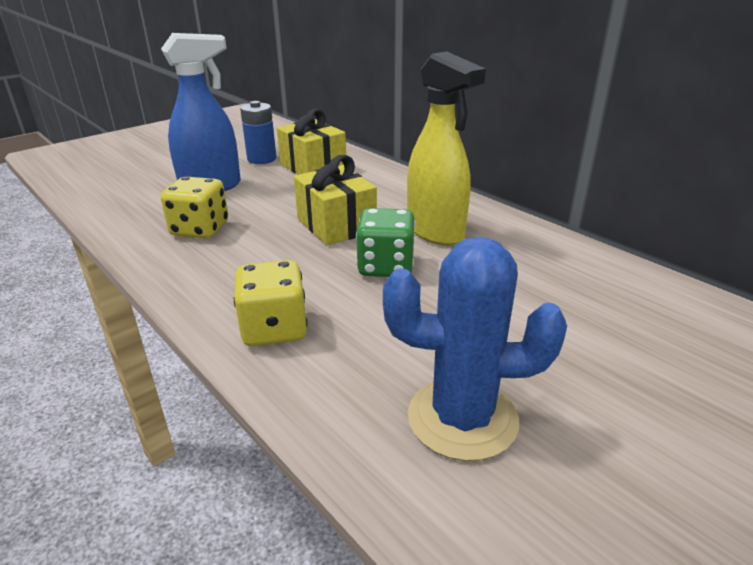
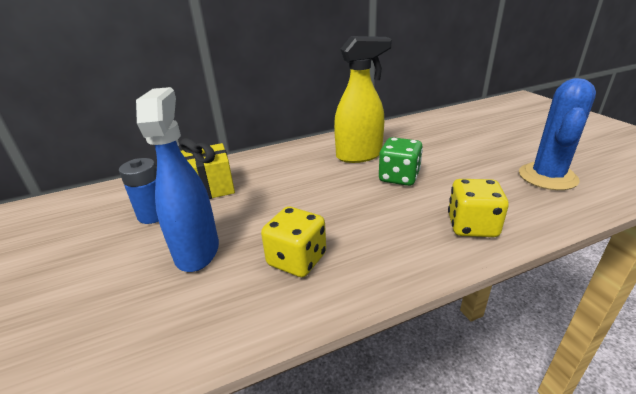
camera: 70 degrees left, 0 degrees up
(336, 225) = (329, 188): yellow gift -> none

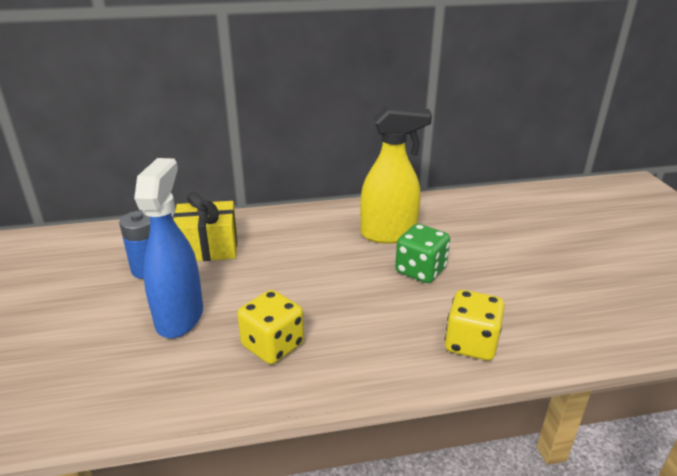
camera: 10 degrees right, 0 degrees up
(547, 177) = (594, 300): blue cactus -> none

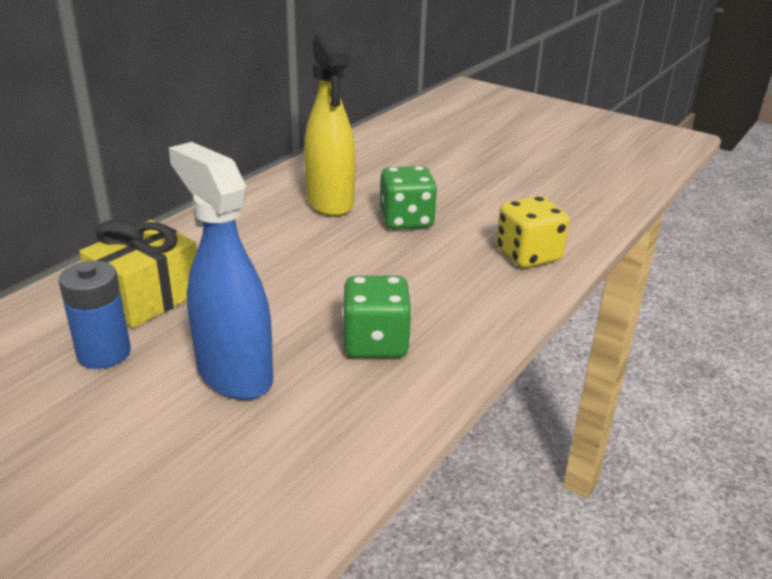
camera: 45 degrees left, 0 degrees up
(273, 345) = (375, 343): yellow dice -> green dice
(389, 234) = (330, 203): yellow spray bottle -> yellow spray bottle turned 120 degrees clockwise

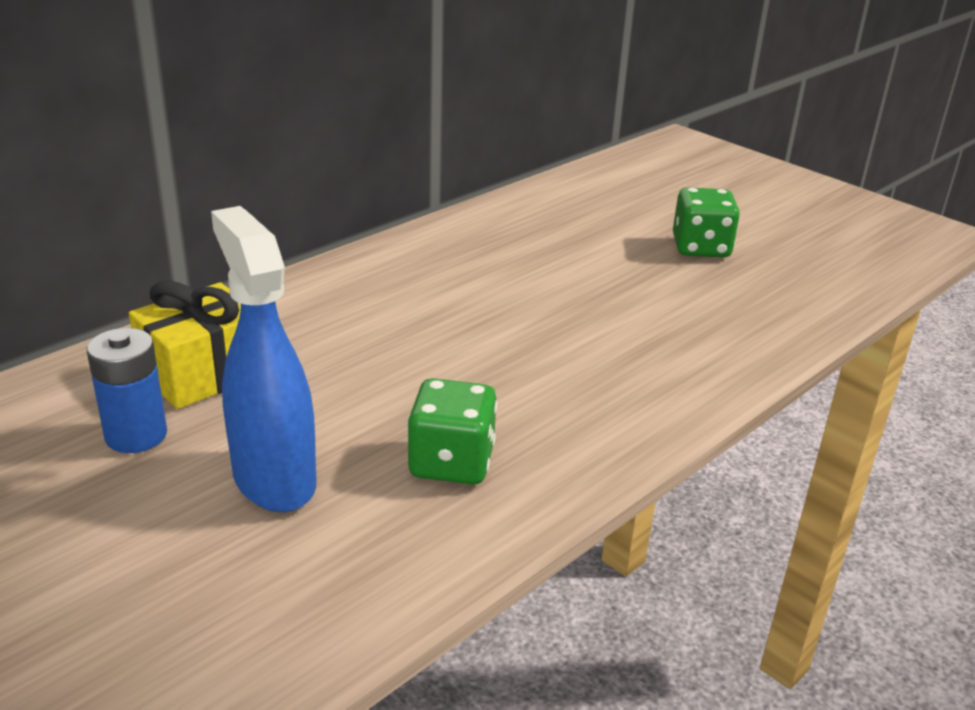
camera: 10 degrees right, 0 degrees up
(330, 203) = (454, 278): yellow spray bottle -> none
(406, 220) = (541, 310): green dice -> green dice (701, 248)
(528, 255) = (680, 372): yellow dice -> none

